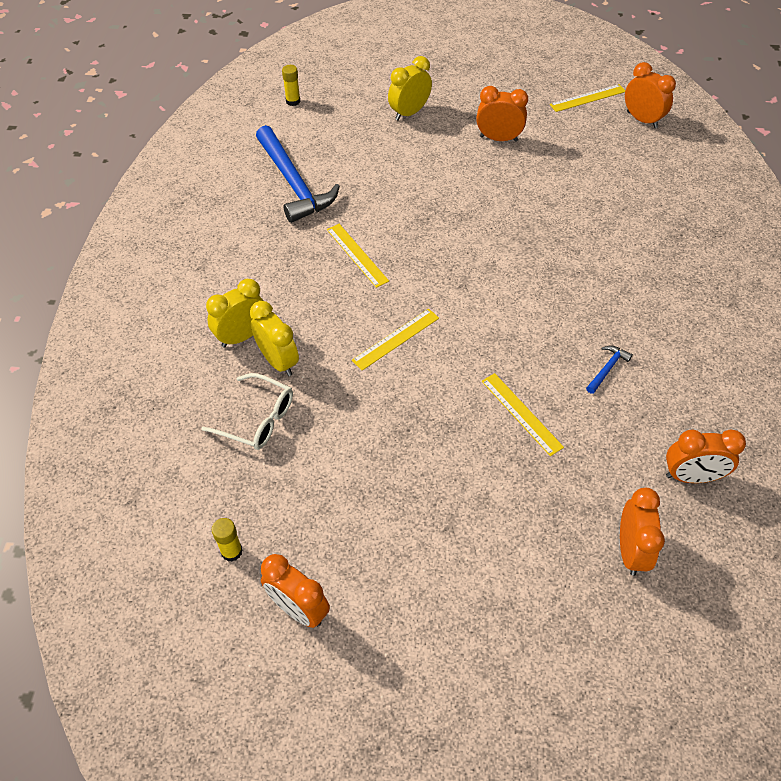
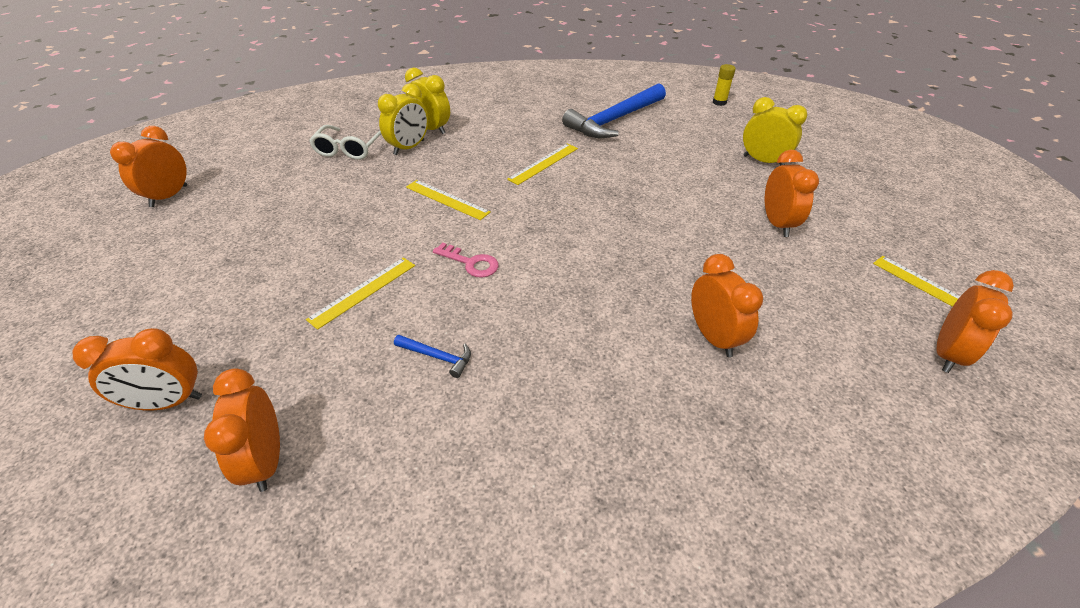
camera: 75 degrees right, 10 degrees down
(231, 551) = (228, 160): yellow glue stick -> none
(500, 334) = (471, 263): none -> pink key
(612, 215) = (713, 337): none -> orange clock

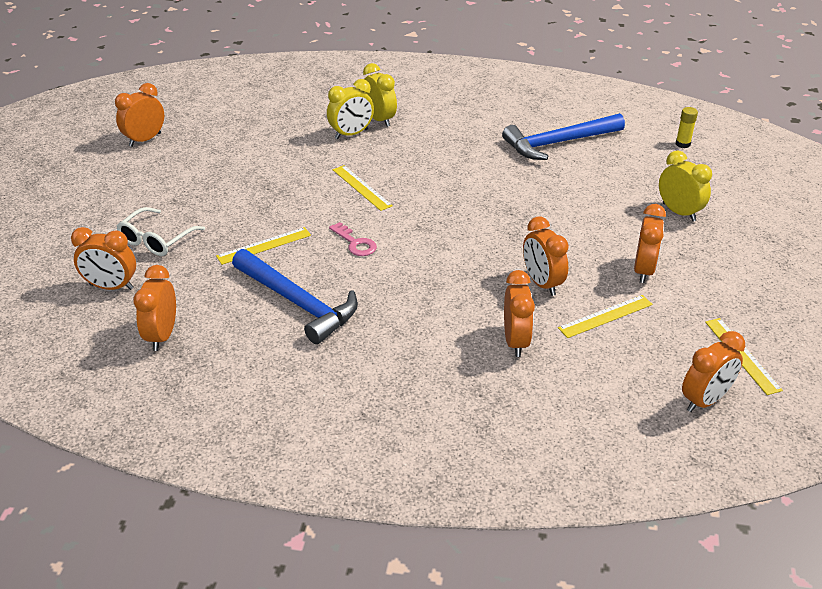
camera: 20 degrees right, 5 degrees down
(349, 149) = (299, 126): white glasses -> white glasses (156, 240)
(437, 357) = (298, 303): blue hammer -> blue hammer, size x2.42
(544, 163) = (463, 172): yellow ruler -> yellow ruler (605, 316)
(693, 261) = (542, 283): none -> orange clock

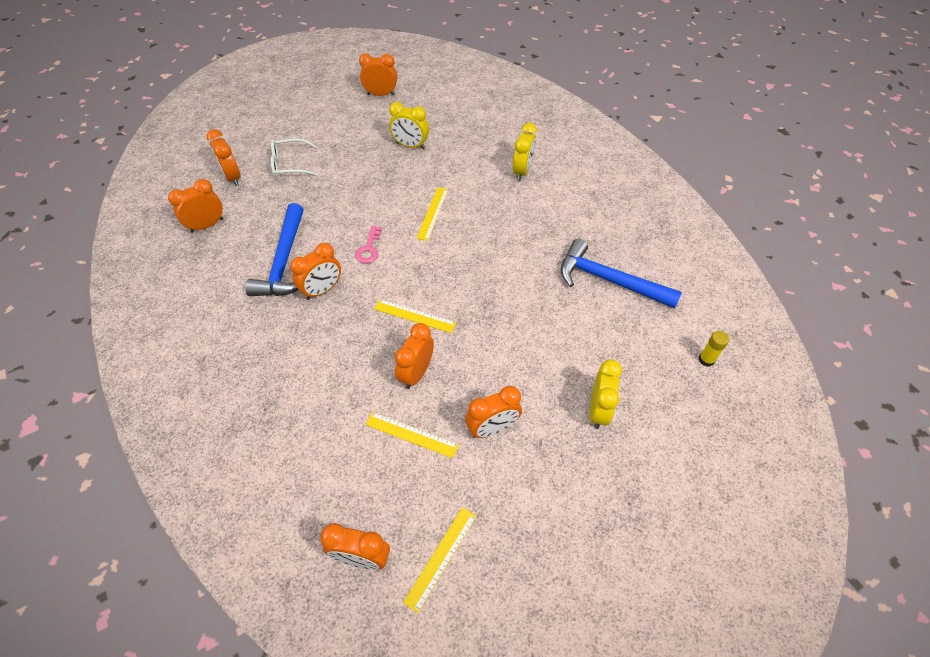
camera: 50 degrees right, 15 degrees up
(264, 246) = (326, 210): yellow ruler -> yellow ruler (414, 316)
(351, 134) = (488, 170): yellow clock -> yellow clock (410, 146)
(515, 341) = (336, 396): orange clock -> orange clock (322, 290)

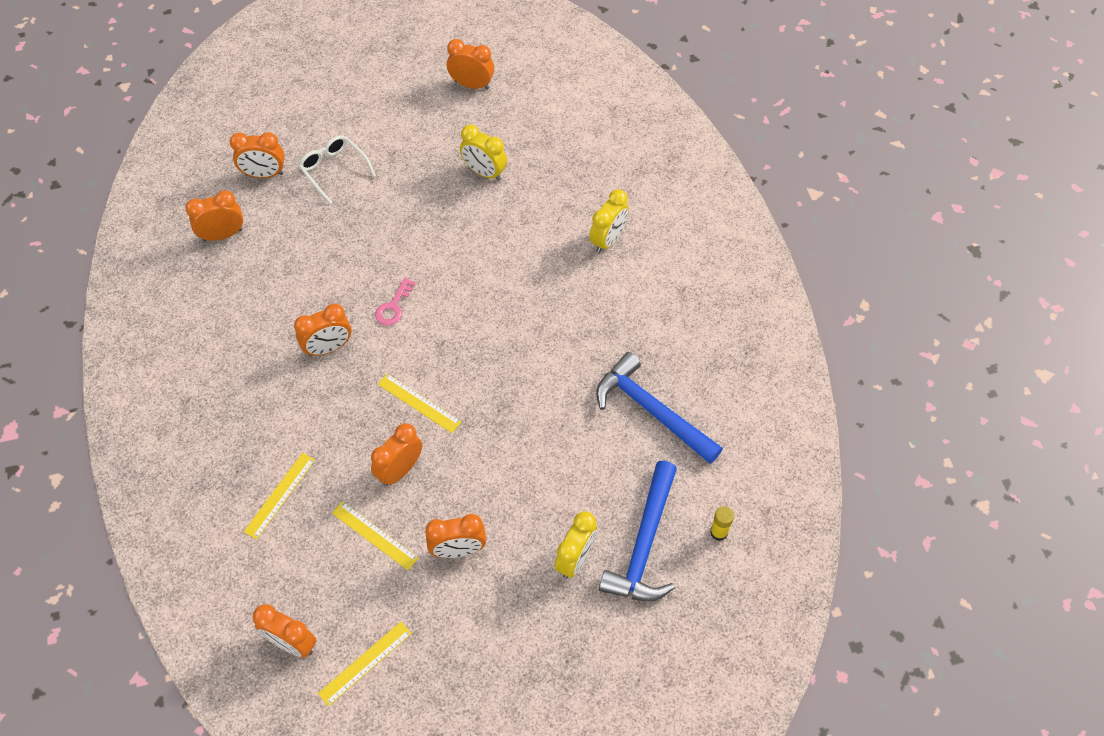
camera: 15 degrees right, 5 degrees up
(232, 177) = (264, 174): orange clock -> orange clock turned 75 degrees counterclockwise
(284, 261) = (296, 302): blue hammer -> blue hammer (644, 544)
(290, 165) = (334, 170): white glasses -> white glasses turned 45 degrees clockwise
(432, 213) = (480, 275): yellow ruler -> yellow ruler (279, 495)

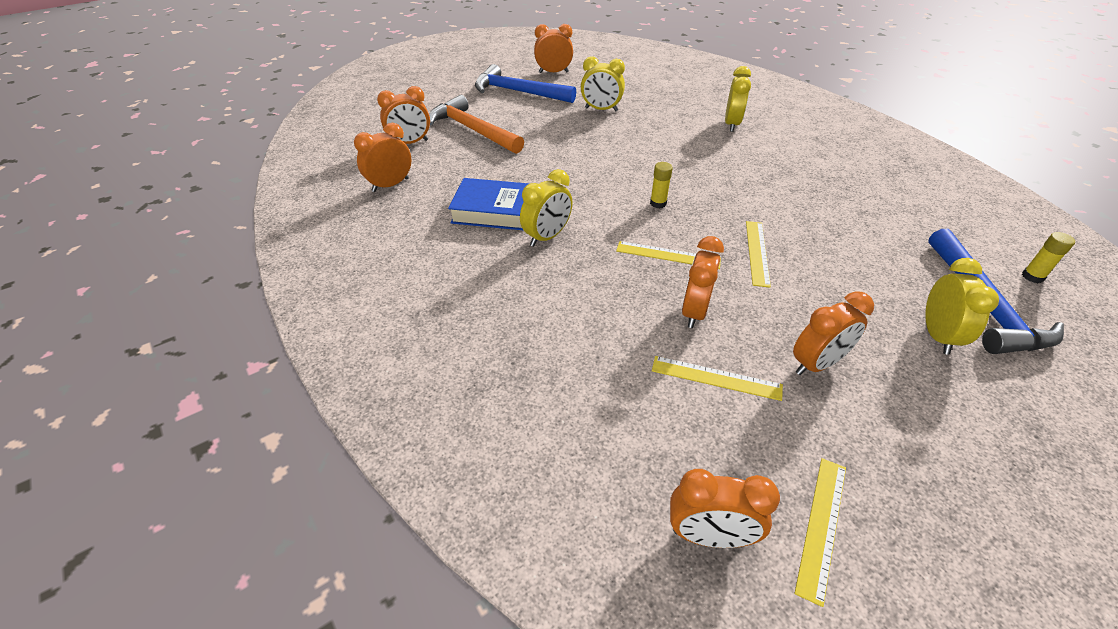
camera: 20 degrees left, 15 degrees down
(279, 495) = (578, 371): yellow ruler -> yellow ruler (757, 252)
(299, 299) = (493, 210): none -> blue book
(328, 348) = (547, 237): orange clock -> yellow clock
(334, 170) = (473, 130): white glasses -> orange hammer
(393, 306) = (588, 196): pink key -> none
(452, 336) = (658, 203): none -> yellow glue stick
(652, 410) = (876, 210): blue hammer -> blue hammer (518, 92)

